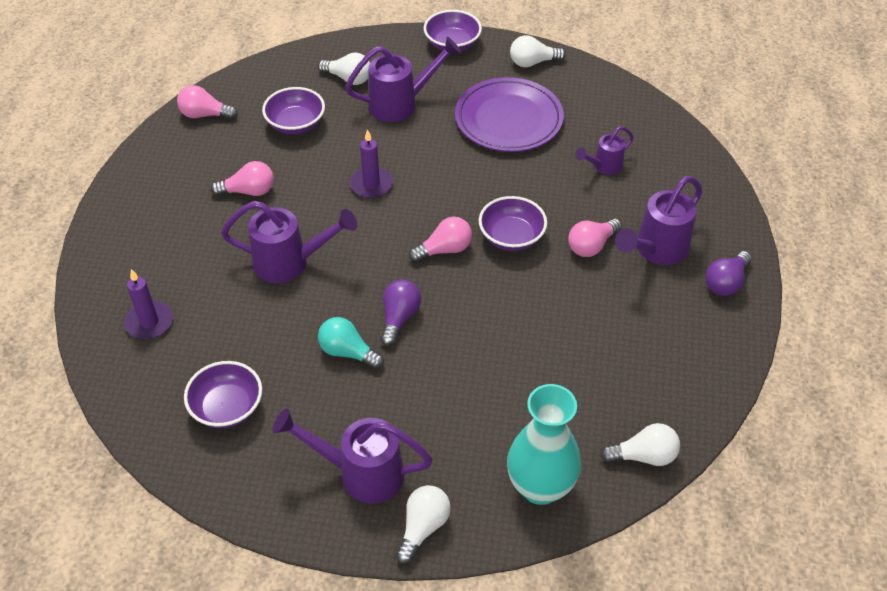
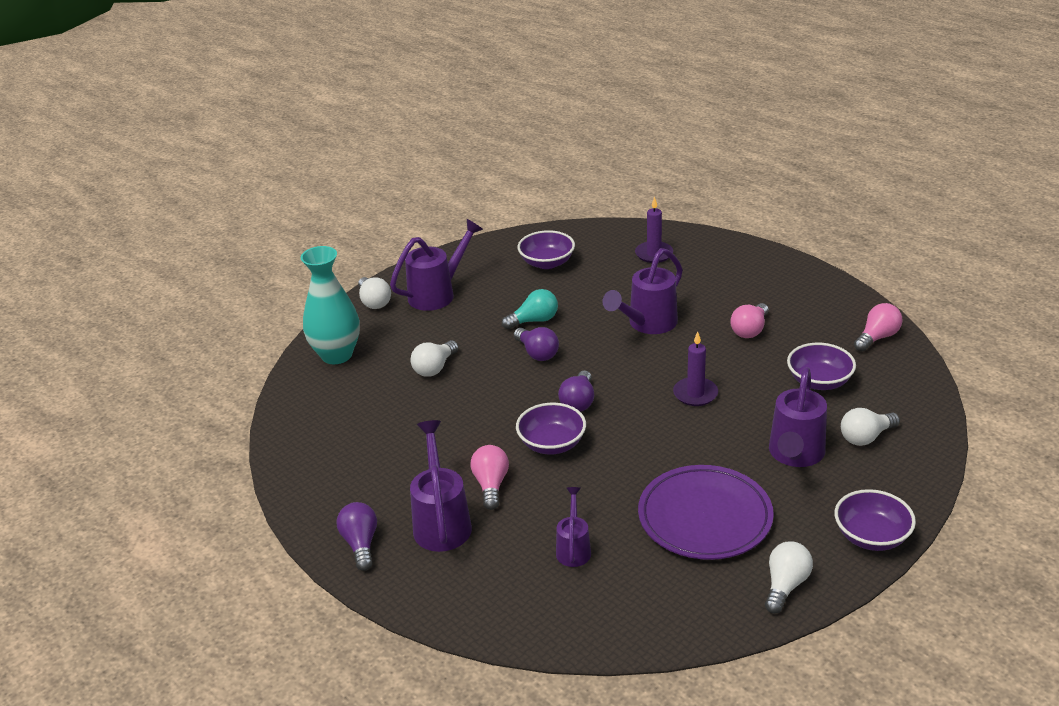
camera: 130 degrees right, 15 degrees down
(444, 250) = (578, 402): pink light bulb -> purple light bulb
(643, 456) = (294, 408): white light bulb -> white light bulb (435, 368)

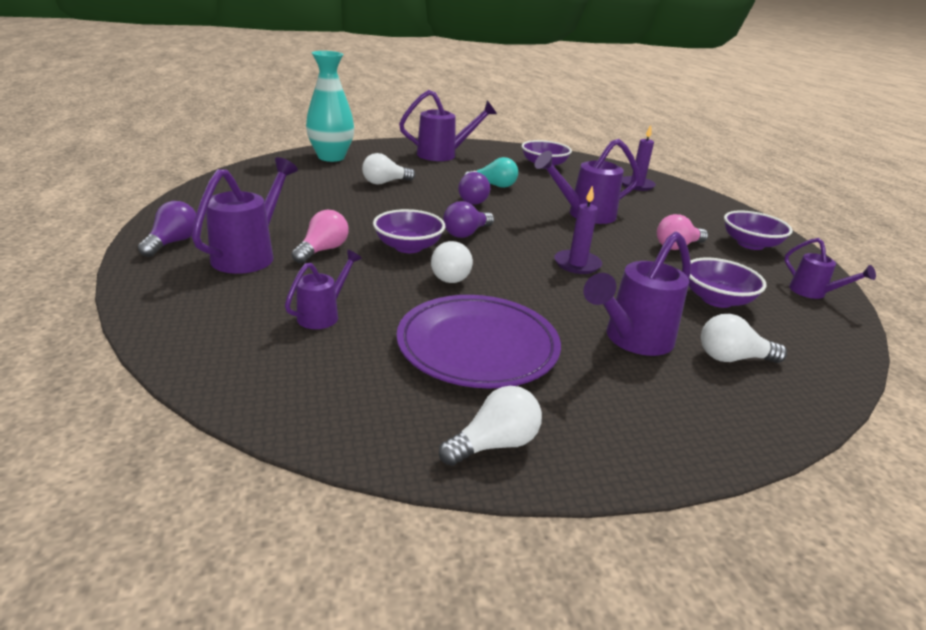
camera: 25 degrees right, 5 degrees down
(374, 302) = (395, 146): white light bulb -> white light bulb (451, 275)
(871, 536) = (656, 447): purple bowl -> purple bowl (750, 244)
(877, 337) = (813, 293): pink light bulb -> purple watering can

